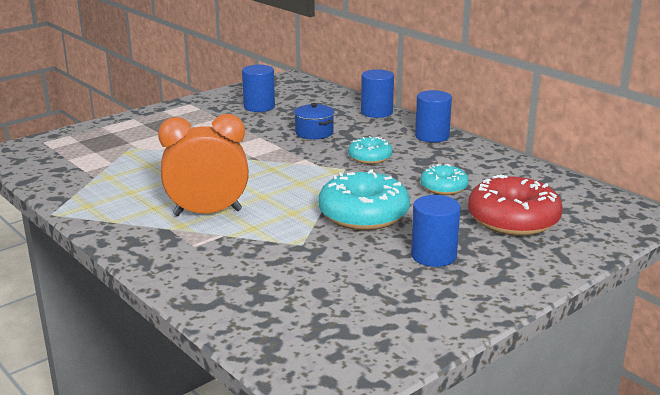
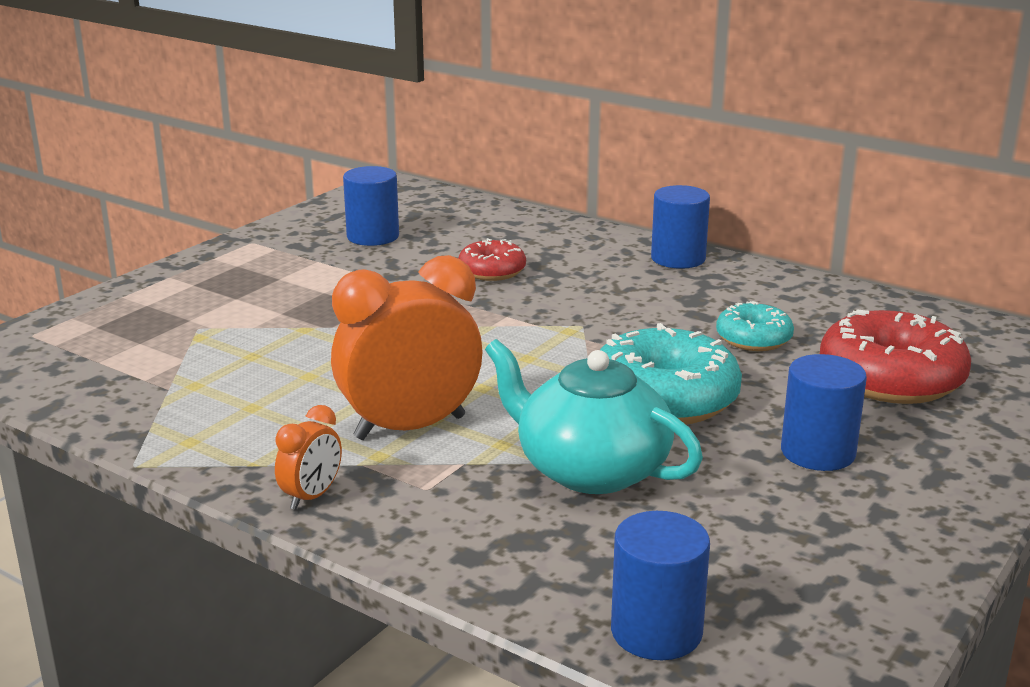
camera: 15 degrees left, 0 degrees up
(131, 242) = (311, 497): none -> orange clock
(292, 247) = (590, 469): none -> turquoise teapot
(314, 133) = (492, 271): blue pot -> red donut
(370, 157) = (608, 303): turquoise donut -> none
(376, 112) = (567, 228): blue cylinder -> blue cylinder (656, 632)

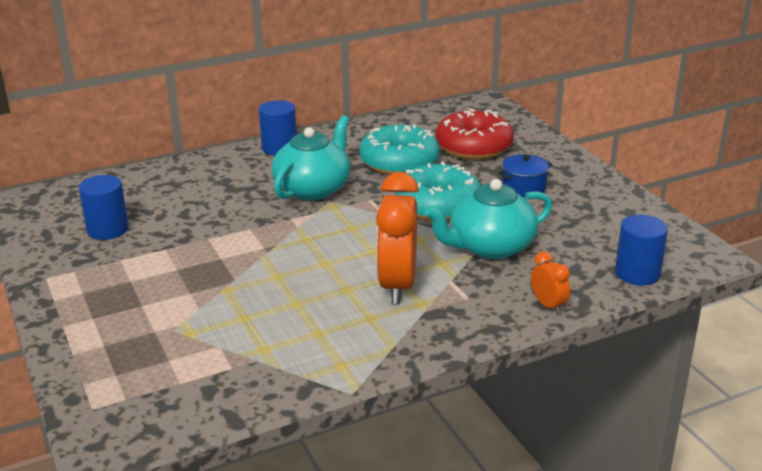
camera: 60 degrees left, 5 degrees up
(311, 497) = (447, 336): orange clock -> orange clock (548, 305)
(492, 271) = (222, 205): red donut -> none
(599, 307) = (313, 189): none -> turquoise teapot
(753, 339) = (399, 162): turquoise donut -> turquoise donut, size x1.78
(818, 452) = (524, 187): blue cylinder -> blue pot

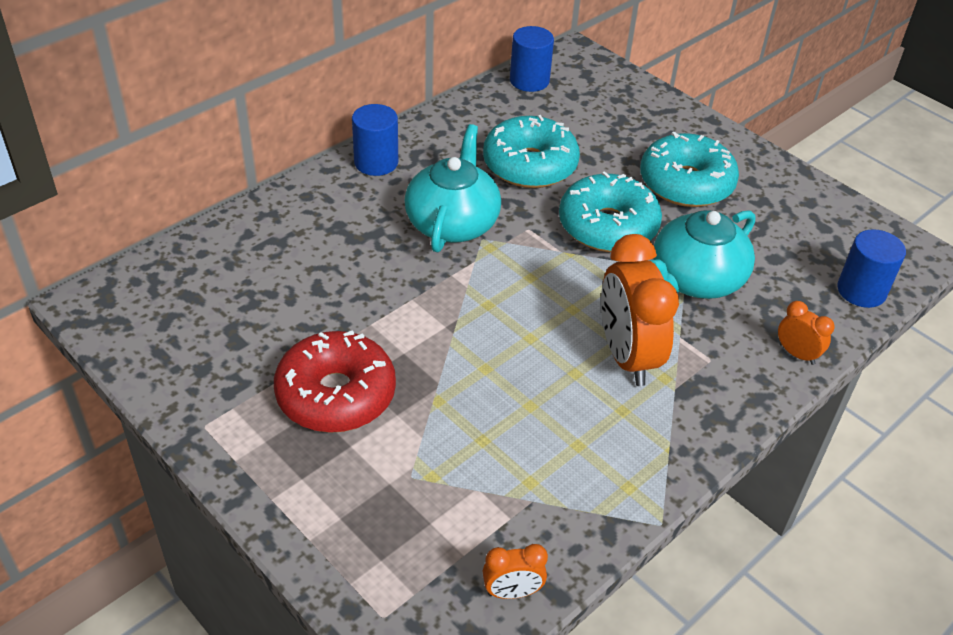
camera: 20 degrees left, 15 degrees up
(108, 229) = (236, 332): blue cylinder -> blue cylinder (529, 81)
(201, 412) = (512, 592): none -> orange clock
(473, 147) = (600, 128): red donut -> red donut (336, 394)
(524, 187) = (686, 183): blue pot -> turquoise donut

